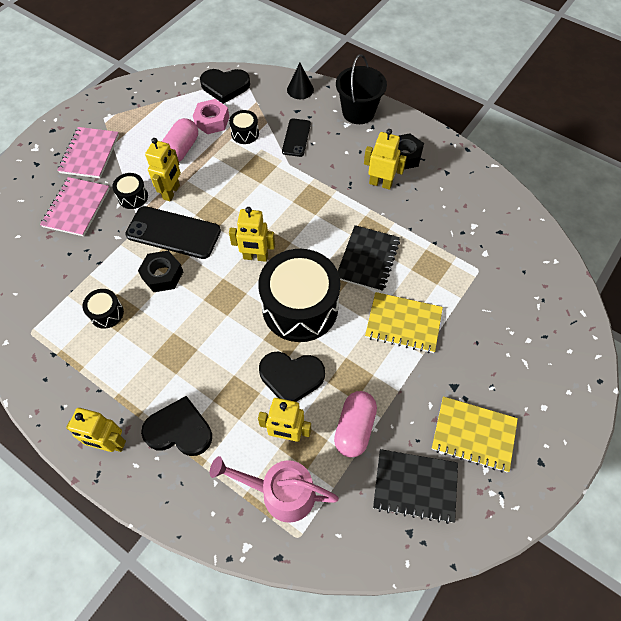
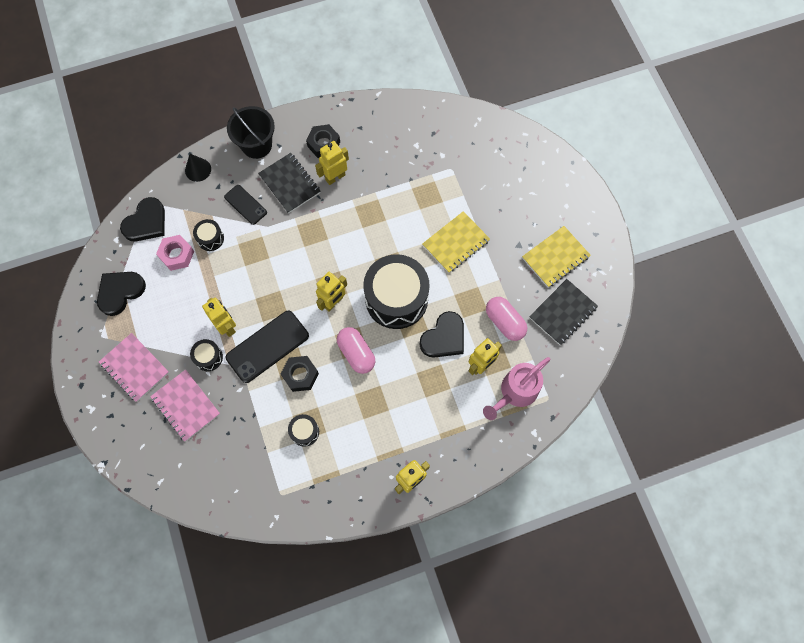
camera: 55 degrees left, 10 degrees up
(179, 430) = (431, 430): black heart -> black heart (120, 292)
(181, 149) = (188, 295): pink capsule -> pink capsule (356, 353)
(368, 259) = (392, 230): black notebook -> black notebook (290, 184)

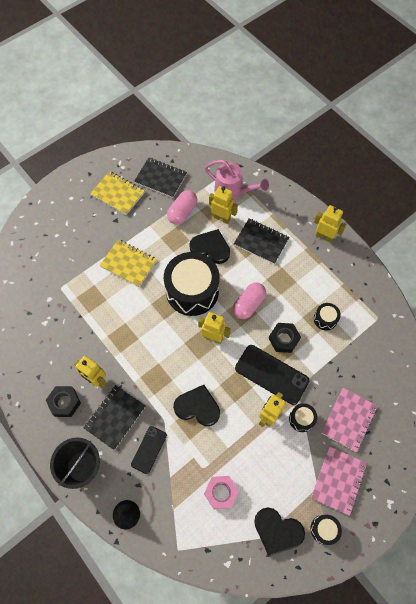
camera: 110 degrees left, 5 degrees down
(146, 222) = (199, 540): black heart -> black heart (197, 407)
(210, 238) = (193, 467): black drum -> black drum (324, 529)
(431, 399) = (261, 242): none -> black notebook

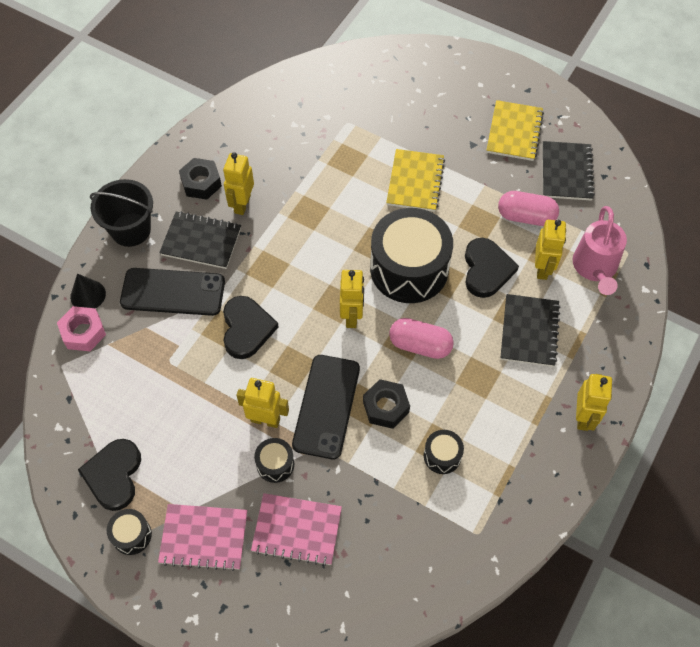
camera: 70 degrees right, 5 degrees down
(149, 449) = (173, 292): black phone -> black phone, size x1.70
(221, 493) = (143, 392): pink nut -> pink nut (83, 332)

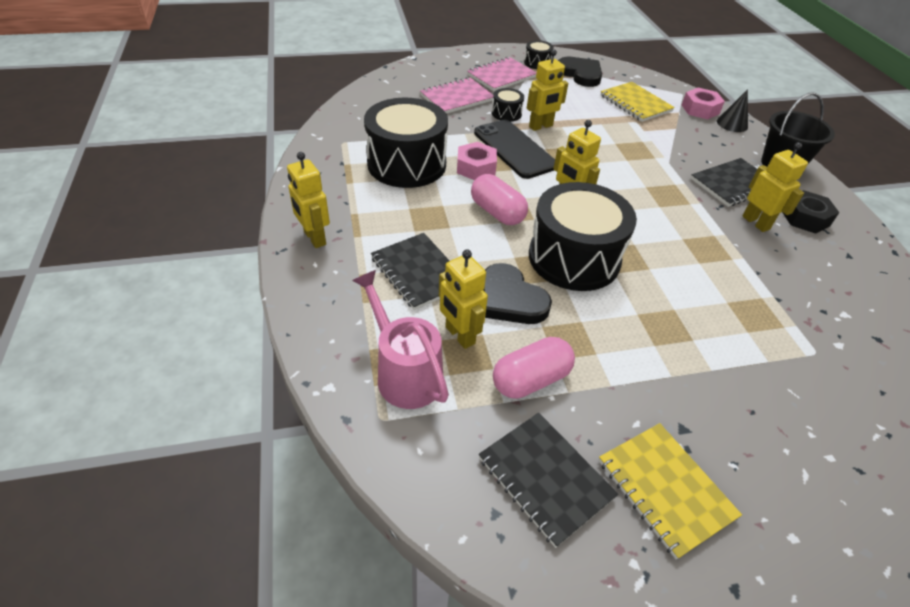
camera: 135 degrees right, 15 degrees down
(173, 292) = (695, 150): black phone -> none
(246, 329) = (622, 157): black heart -> none
(386, 407) = (476, 168): black nut -> pink nut
(415, 182) = (673, 337): yellow notebook -> yellow notebook (635, 103)
(420, 345) = (497, 212): pink capsule -> pink capsule turned 75 degrees clockwise
(442, 456) = (406, 164): black drum -> black drum, size x2.30

